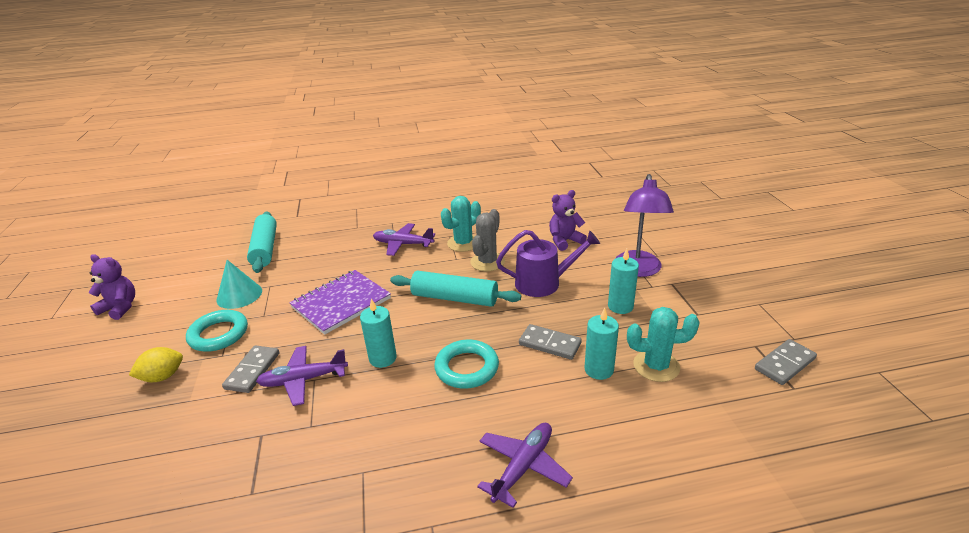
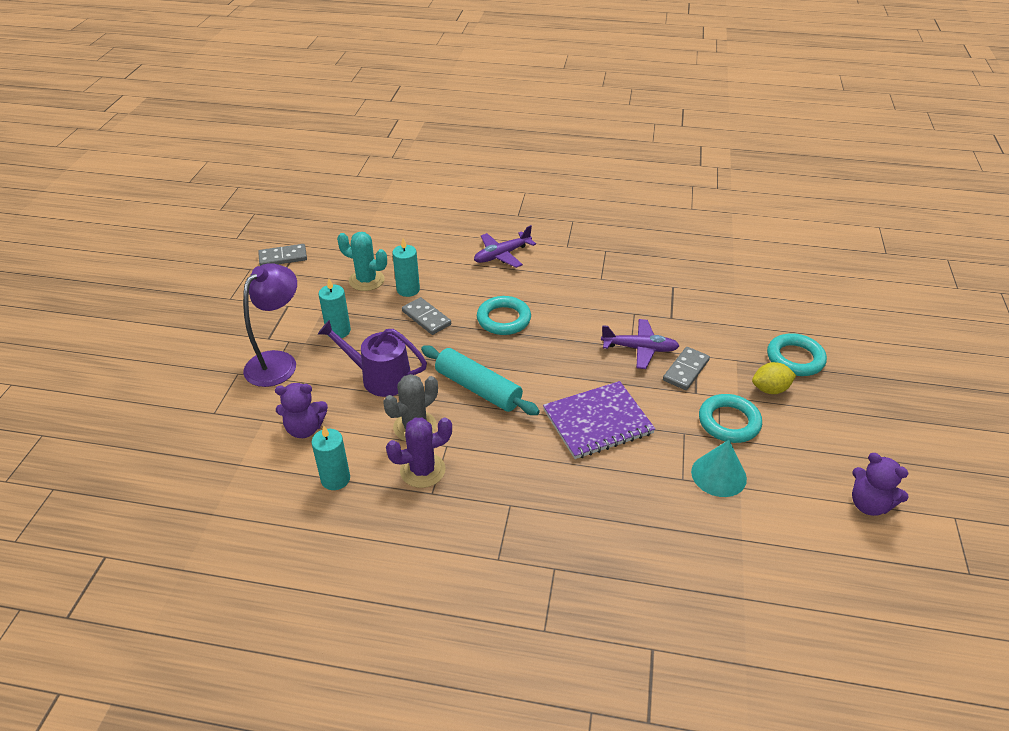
camera: 160 degrees left, 10 degrees up
(113, 423) = (795, 358): none -> turquoise ring
(265, 248) = (698, 565): turquoise rolling pin -> none
(383, 358) = (569, 347): turquoise candle -> turquoise candle (335, 479)
(403, 244) = (500, 498): purple plane -> none
(463, 243) = (422, 470): turquoise cactus -> purple cactus

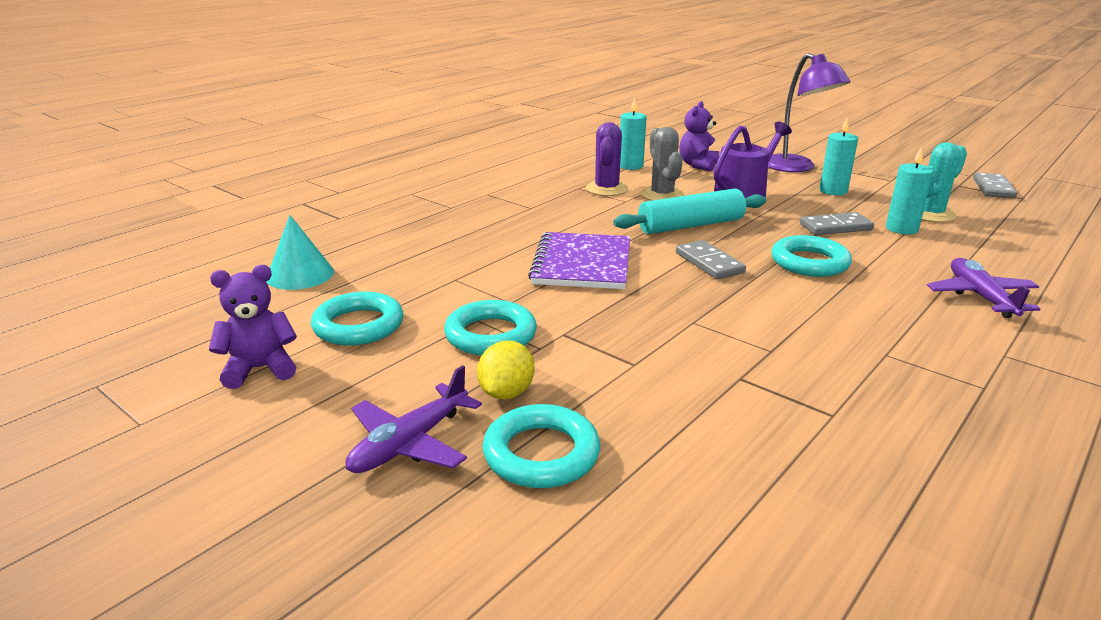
camera: 120 degrees right, 15 degrees down
(640, 349) = (684, 326): purple plane -> purple plane (409, 443)
(685, 370) = (611, 343): grey domino -> grey domino (709, 263)
(718, 475) = (432, 298): turquoise cone -> turquoise cone (300, 275)
(785, 491) = (358, 325): none -> turquoise ring

